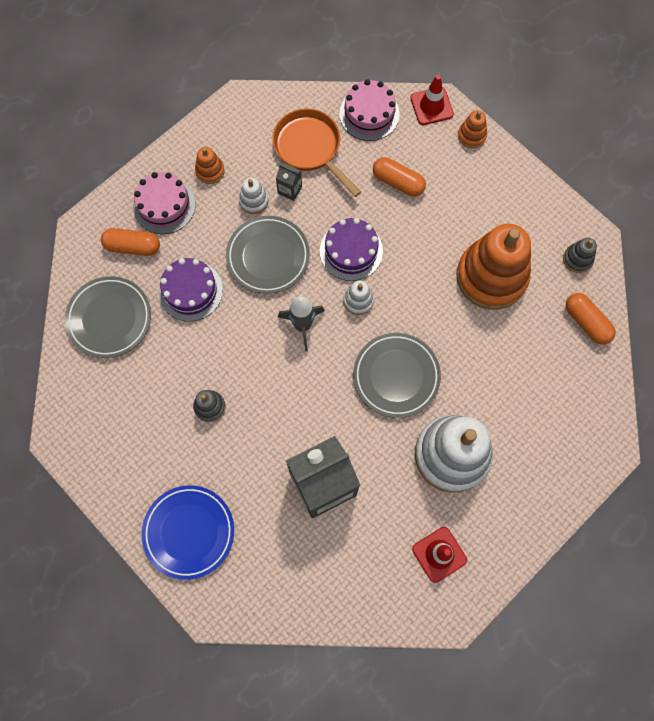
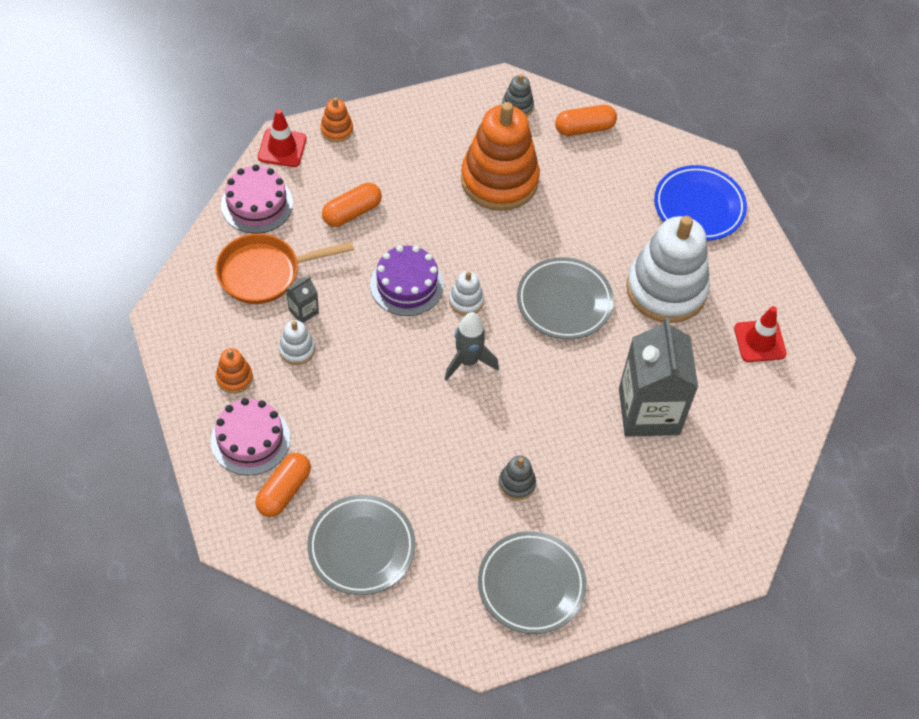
camera: 70 degrees left, 15 degrees down
(189, 532) = (647, 556): blue plate -> blue plate (699, 207)
(190, 291) = (371, 452): purple cake -> none
(268, 257) = (371, 362): grey plate -> grey plate (531, 585)

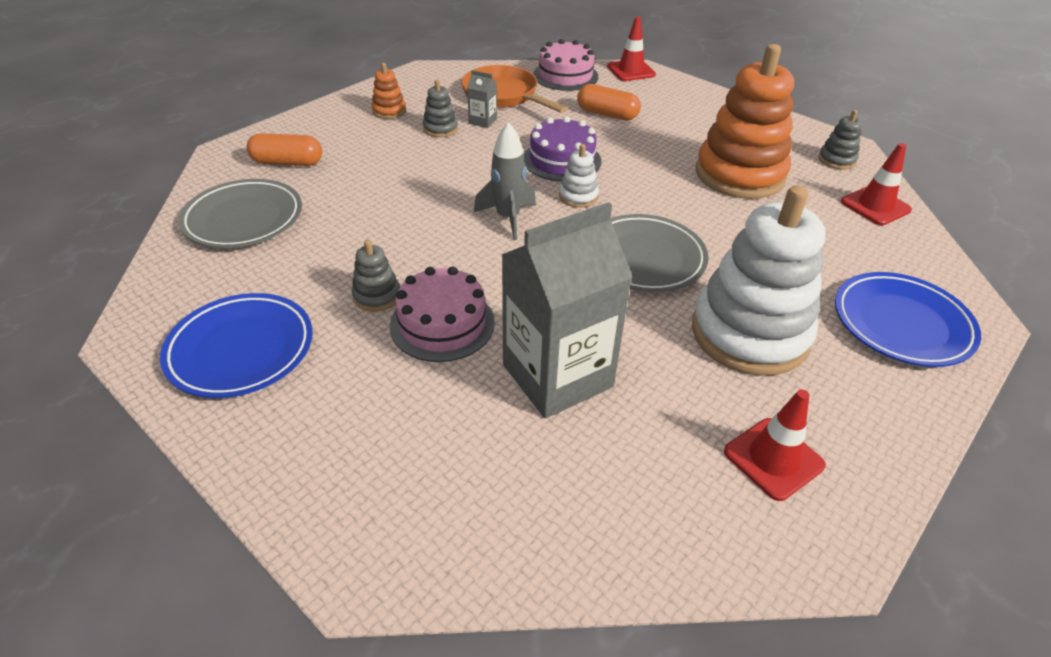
camera: 65 degrees right, 15 degrees down
(250, 440) = (332, 133): pink cake -> pink cake (442, 324)
(297, 350) = (440, 129): white stacking toy -> grey stacking toy
(336, 130) = (679, 86): orange stacking toy -> none
(531, 585) = (241, 350): grey plate -> blue plate
(584, 128) = (875, 206): orange capsule -> red traffic cone

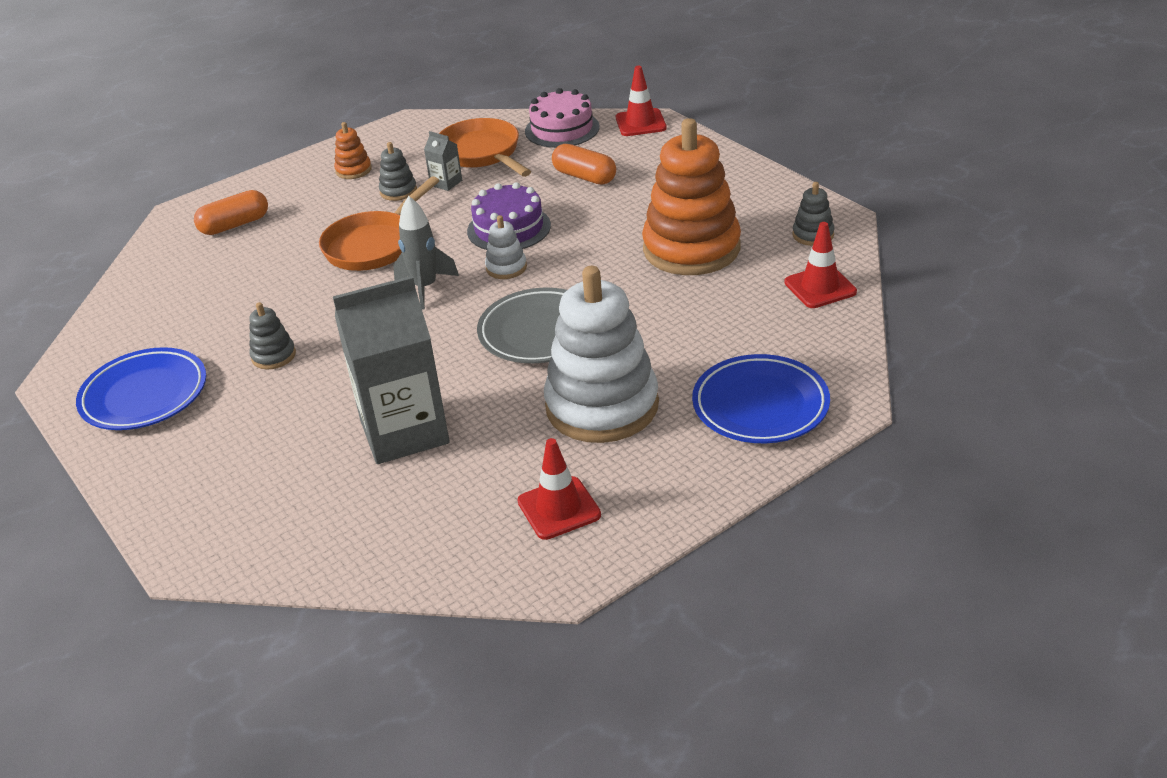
camera: 15 degrees right, 5 degrees down
(243, 219) = (178, 280): grey plate -> none
(287, 162) = (234, 225): orange capsule -> orange capsule turned 45 degrees counterclockwise
(438, 178) = (374, 245): none -> orange pan
(442, 324) = (322, 382): pink cake -> none

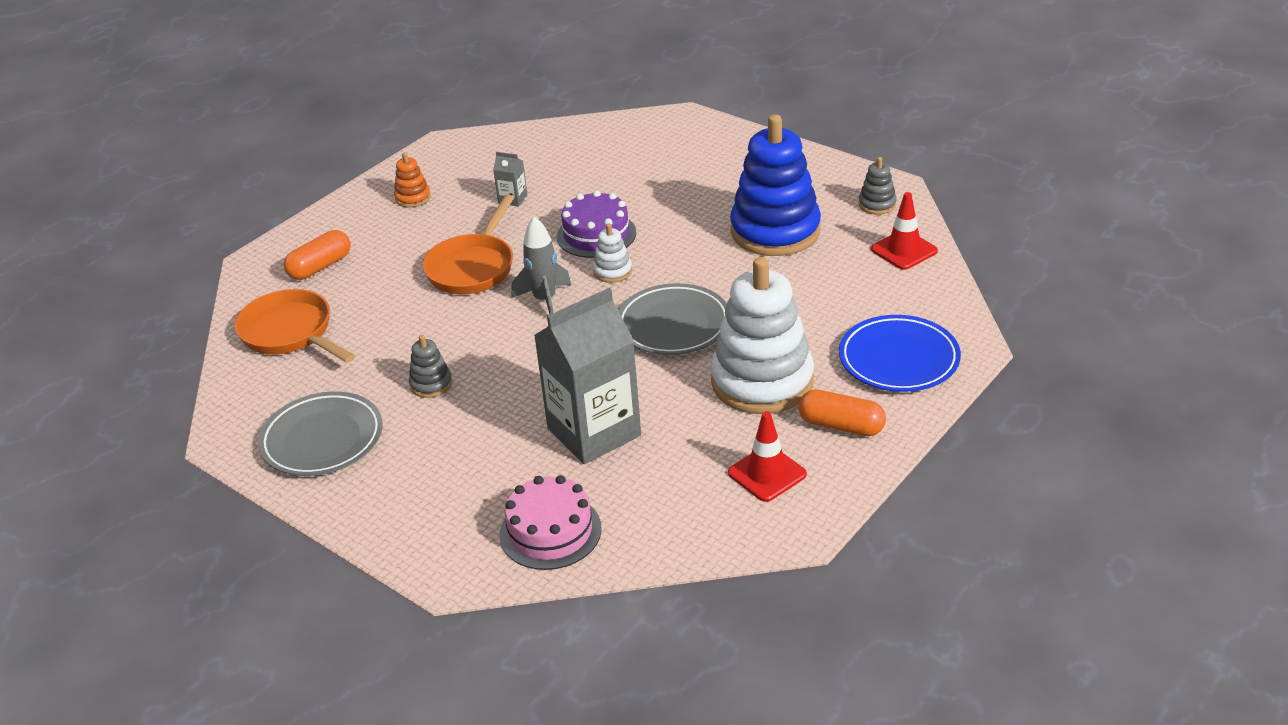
camera: 15 degrees left, 0 degrees up
(144, 395) = (322, 440): blue plate -> grey plate
(398, 191) = (469, 213): grey stacking toy -> none
(482, 153) = (533, 166): orange pan -> orange pan (290, 333)
(562, 129) = (599, 133): pink cake -> pink cake (550, 531)
(584, 176) = (644, 177): orange capsule -> orange capsule (841, 426)
(640, 123) = (672, 119): red traffic cone -> none
(691, 249) = (775, 231): orange stacking toy -> blue stacking toy

